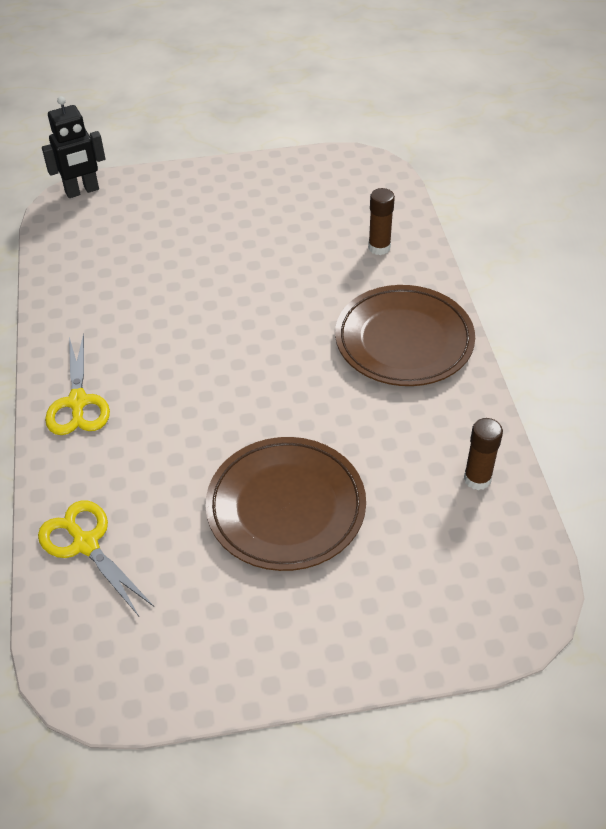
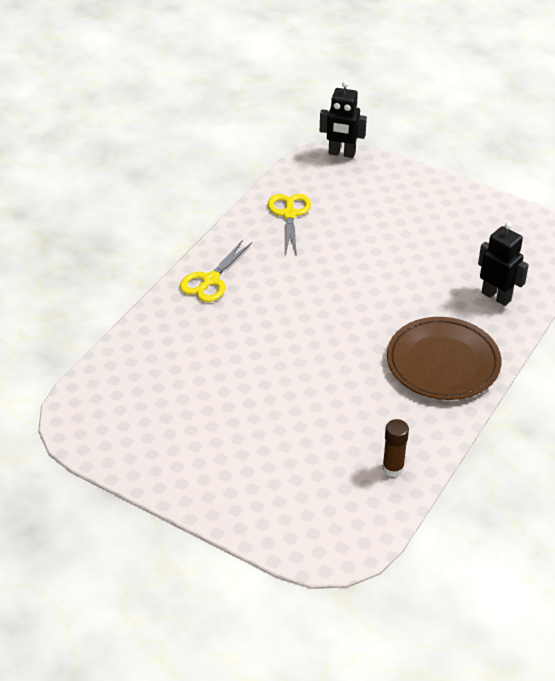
camera: 40 degrees right, 5 degrees down
(86, 544) = (139, 357): yellow scissors -> yellow scissors (289, 214)
(286, 507) = (263, 409): brown plate -> none
(379, 247) = (496, 296): brown glue stick -> black robot

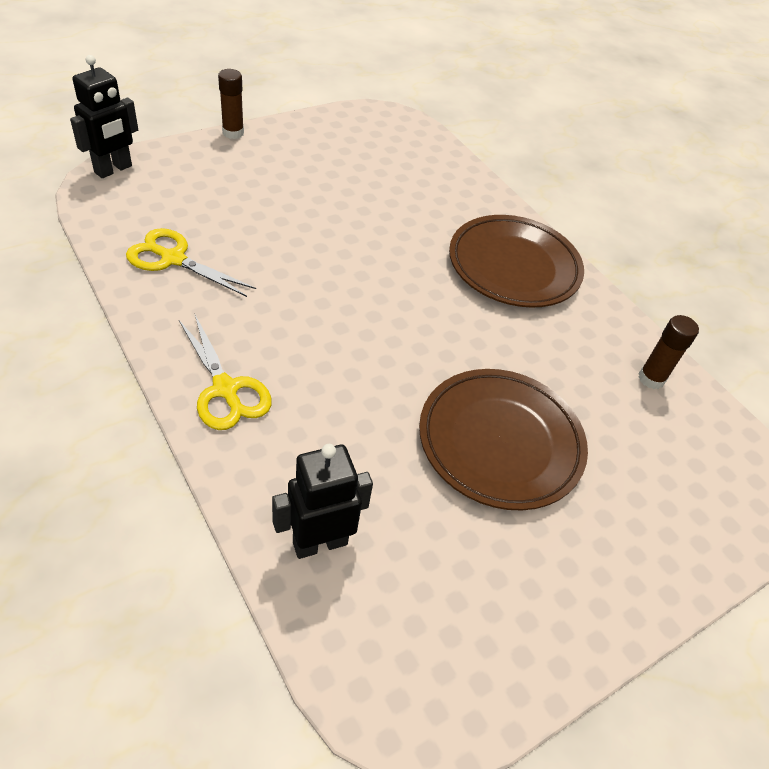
camera: 70 degrees left, 5 degrees up
(267, 406) = (500, 442): none -> brown plate
(437, 178) = (233, 133): none -> brown glue stick
(496, 296) = (442, 187): black robot -> black robot (319, 542)

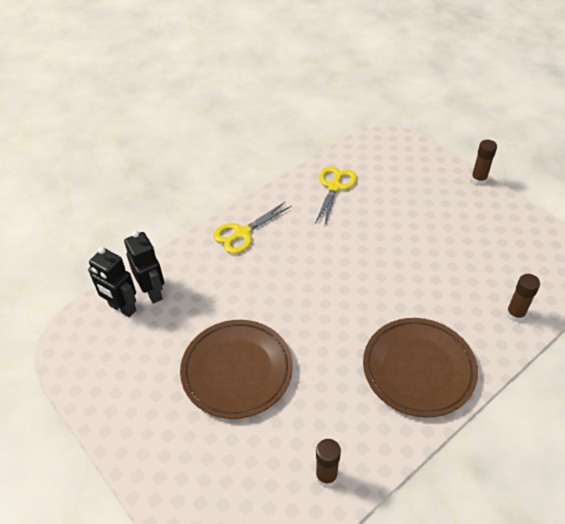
camera: 90 degrees right, 0 degrees up
(113, 169) = (401, 141): black robot -> black robot (122, 308)
(450, 176) = (515, 314): none -> brown glue stick

